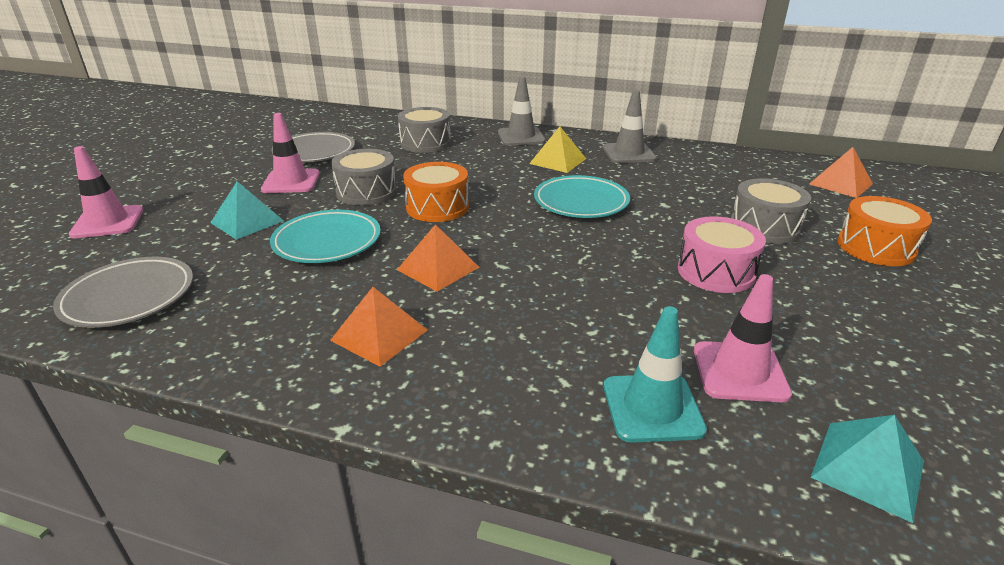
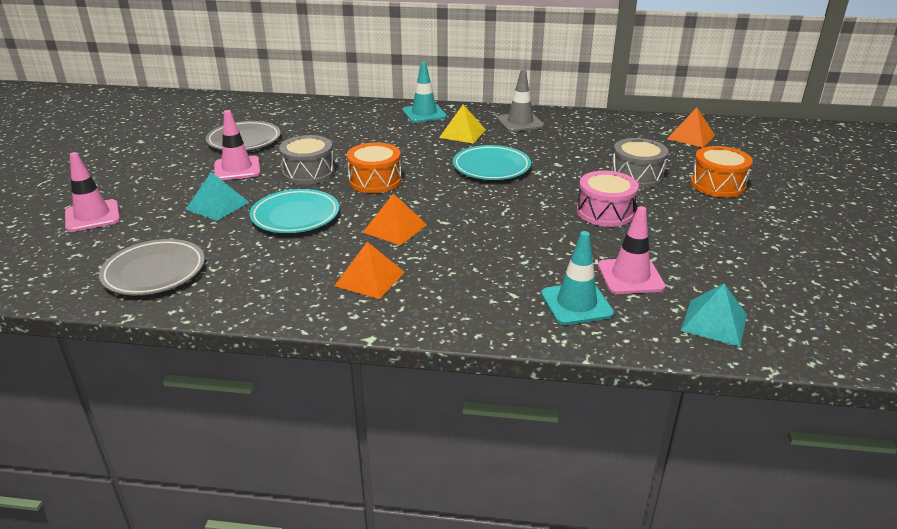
camera: 10 degrees left, 0 degrees up
(425, 143) = (341, 125): grey drum -> none
(521, 137) = (424, 114): grey traffic cone -> turquoise traffic cone

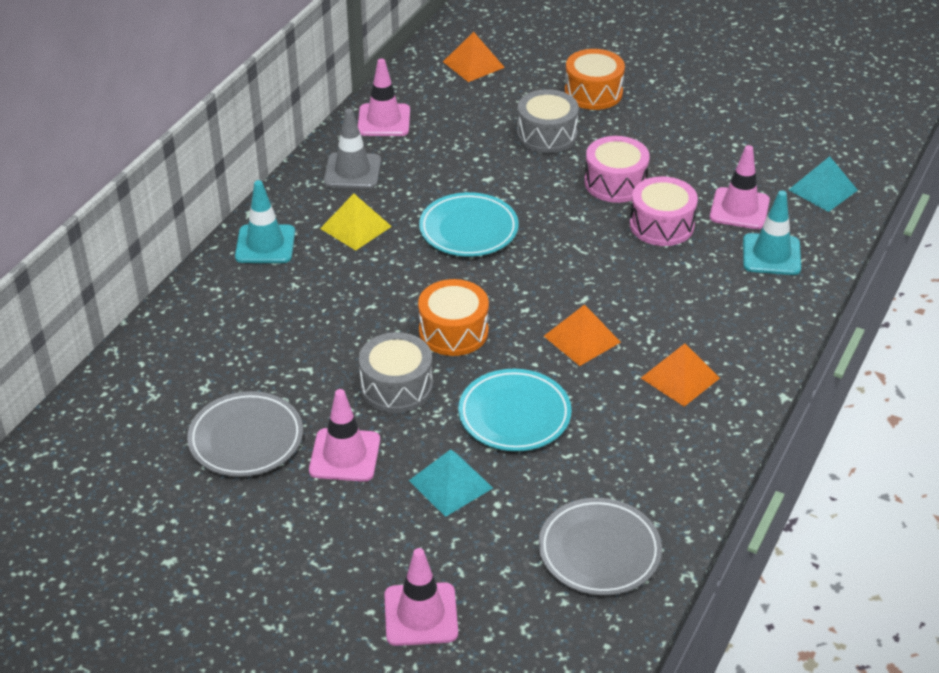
camera: 70 degrees left, 10 degrees up
(568, 241) = (661, 225): none -> pink drum
(586, 121) = (384, 120): none -> pink traffic cone

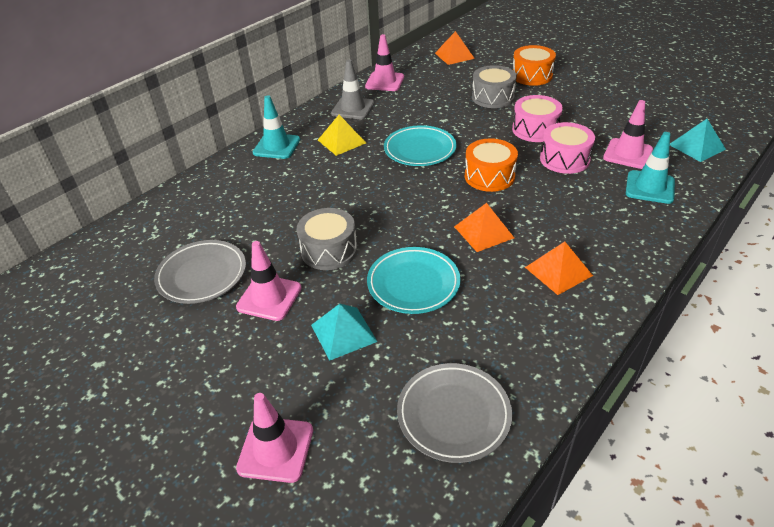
camera: 15 degrees right, 0 degrees up
(453, 331) = (386, 216): orange drum -> orange drum (489, 176)

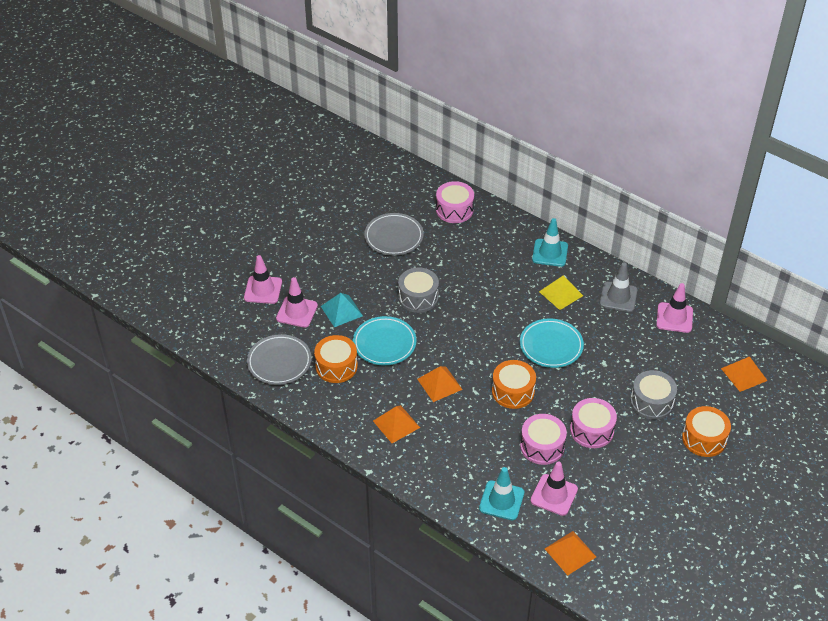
camera: 85 degrees right, 5 degrees up
(172, 216) = (454, 210): none -> pink drum
(269, 297) = (372, 272): pink traffic cone -> pink traffic cone (297, 312)
(459, 337) = (336, 366): none -> orange drum
(696, 146) = (570, 552): turquoise pyramid -> orange pyramid

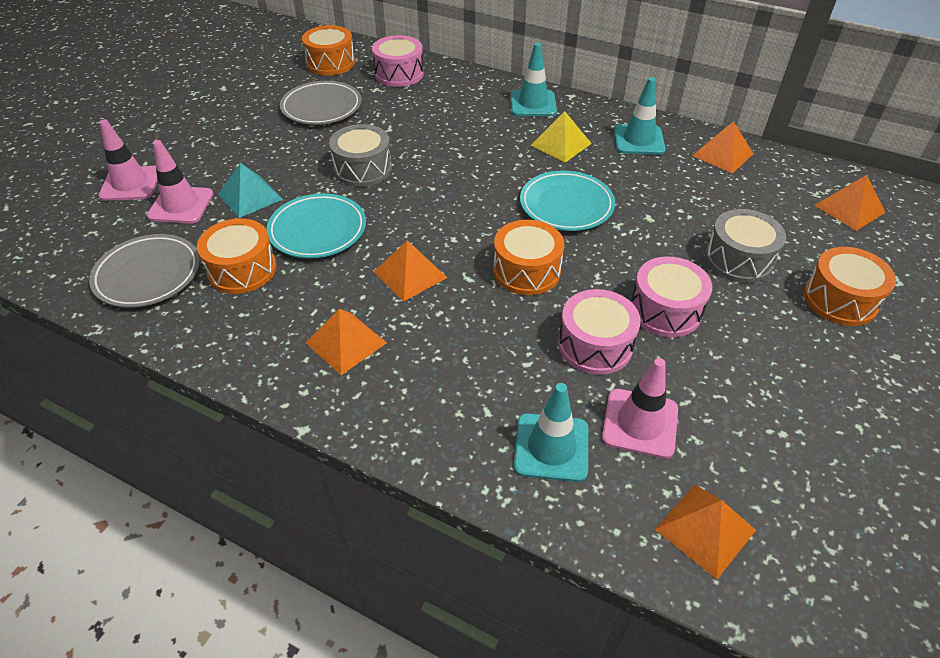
camera: 10 degrees left, 0 degrees up
(403, 192) = (330, 63): none -> orange drum
(618, 297) = (638, 140): grey traffic cone -> turquoise traffic cone
(674, 318) = (722, 154): pink traffic cone -> orange pyramid

